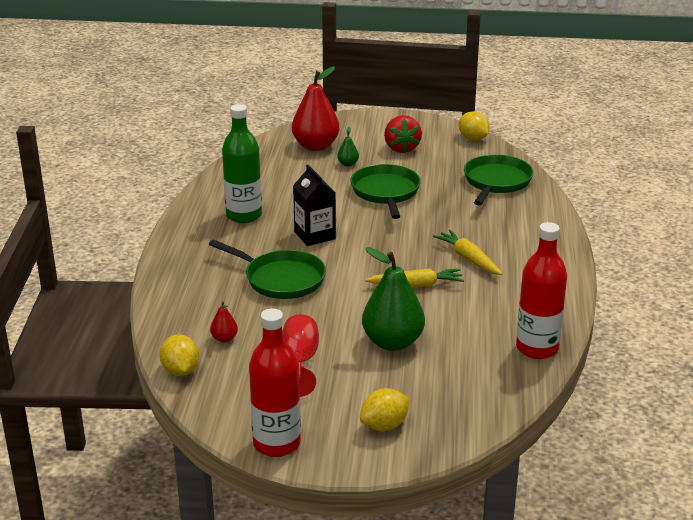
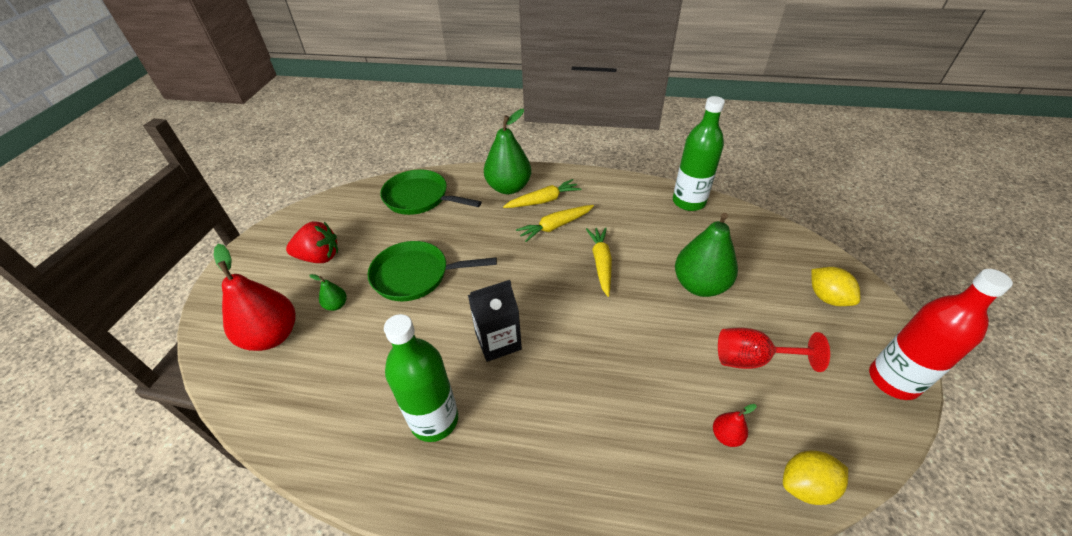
camera: 85 degrees left, 15 degrees up
(281, 279) = (593, 376): green pan -> none
(473, 139) = (325, 204): yellow lemon -> none
(511, 250) = (543, 200): none -> yellow carrot
(529, 229) = (508, 188): none -> green pear
(537, 348) = (688, 202): red bottle -> green bottle

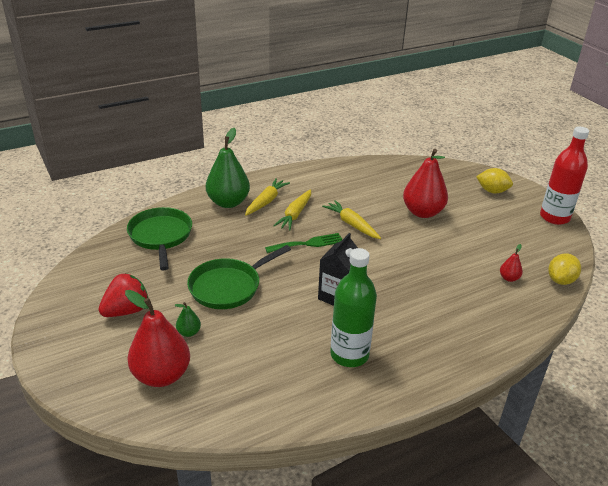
camera: 40 degrees left, 10 degrees down
(420, 198) = (161, 236): green pan -> green pan turned 90 degrees clockwise
(533, 265) = (308, 244): none -> green fork
(688, 202) = (366, 167): green bottle -> none
(699, 285) = (422, 212): green pear -> red pear
(752, 359) = (486, 237): red goblet -> none

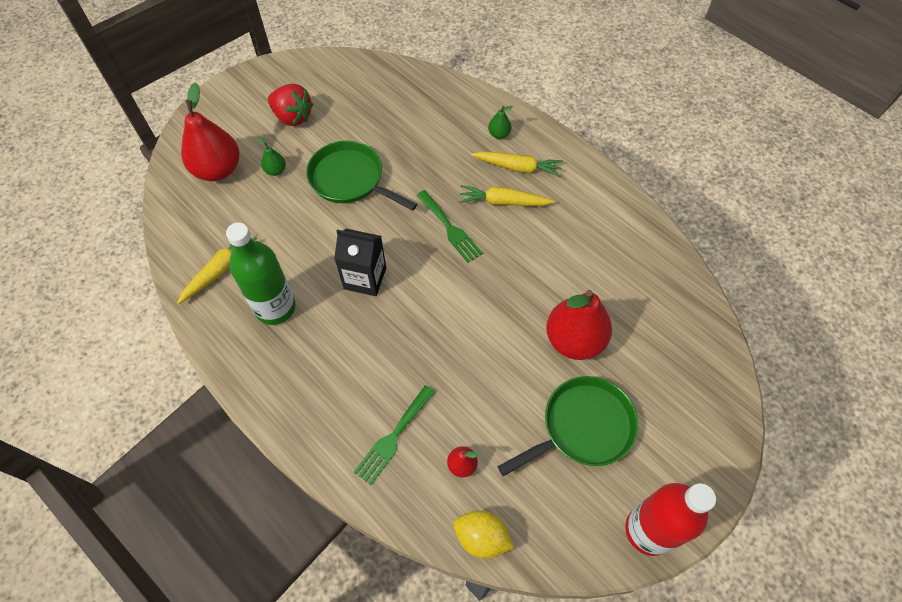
camera: 75 degrees right, 25 degrees up
(161, 236) = (412, 101): green pan -> green pan (583, 427)
(228, 202) = (499, 134): green pear -> green pear, size x0.44
(351, 224) = (508, 263): yellow carrot -> yellow carrot (219, 269)
(484, 306) = (393, 437): none -> green fork
(492, 191) = (680, 430): yellow lemon -> none

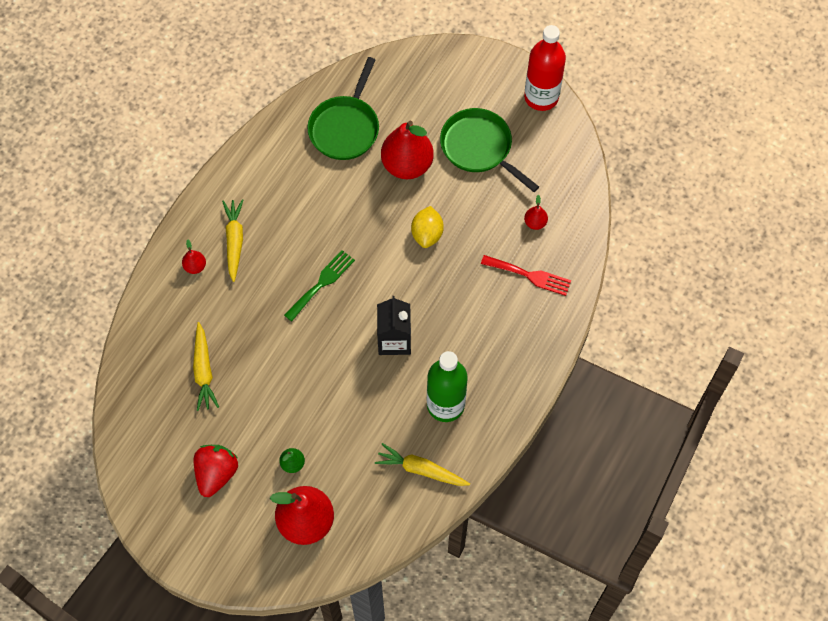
camera: 105 degrees left, 5 degrees up
(350, 179) = (286, 388): green pan -> green pan (345, 128)
(393, 437) = (530, 275): green fork -> red fork
(481, 537) = (582, 198): yellow lemon -> yellow lemon (427, 234)
(499, 134) = (195, 266): green pear -> red pear
(503, 202) = (279, 245): yellow carrot -> yellow carrot (204, 371)

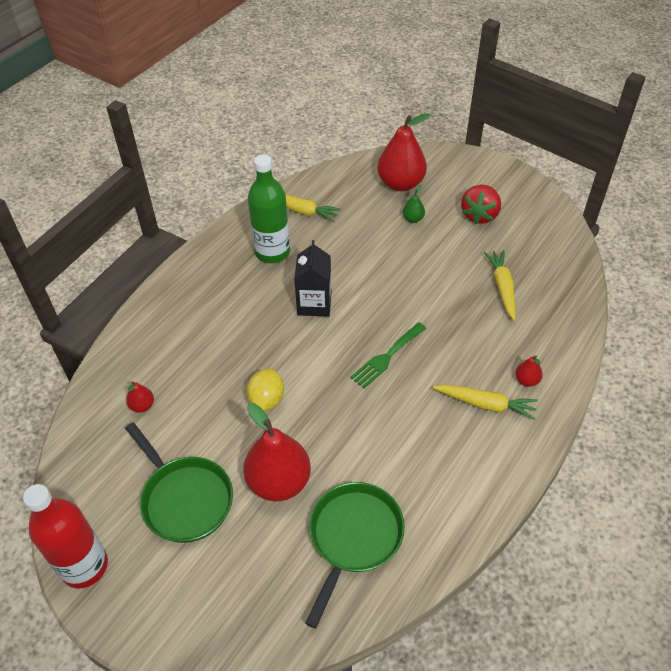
camera: 175 degrees left, 15 degrees down
(234, 241) = (486, 404): yellow carrot -> yellow carrot turned 75 degrees counterclockwise
(530, 275) = (164, 353): red fork -> none

